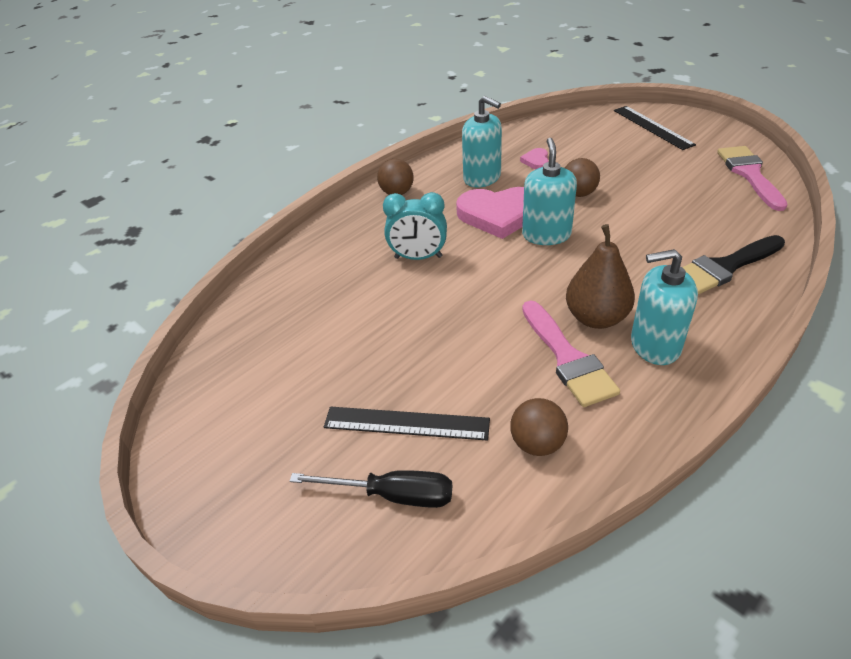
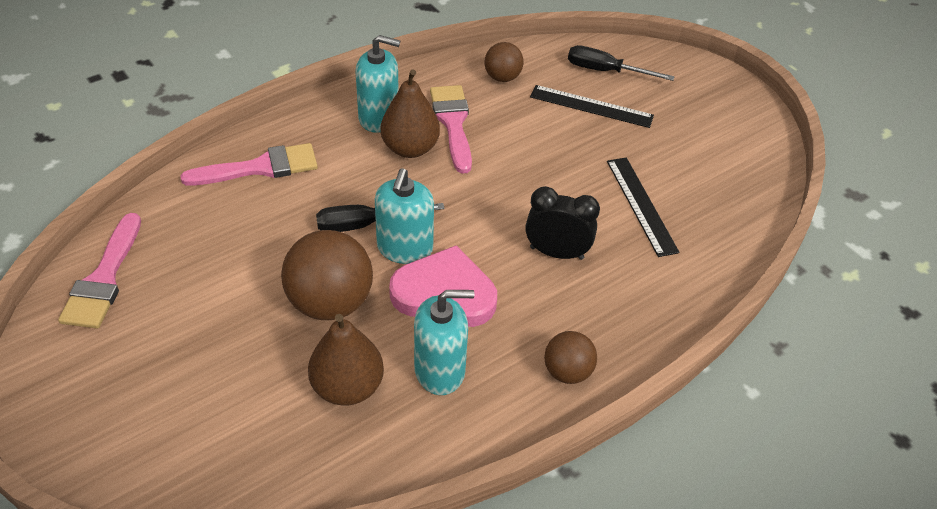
camera: 175 degrees left, 5 degrees up
(418, 257) = (556, 253): turquoise clock -> black clock
(482, 178) = (440, 370): turquoise soap dispenser -> turquoise soap dispenser turned 120 degrees clockwise
(536, 161) = (347, 387): pink heart -> brown pear
(578, 193) = (330, 303): brown ball -> brown ball, size x1.78
(591, 244) = (364, 224): none -> black screwdriver
(652, 127) = (122, 421): black ruler -> black ruler (641, 205)
(724, 267) = (260, 168): black brush -> pink brush

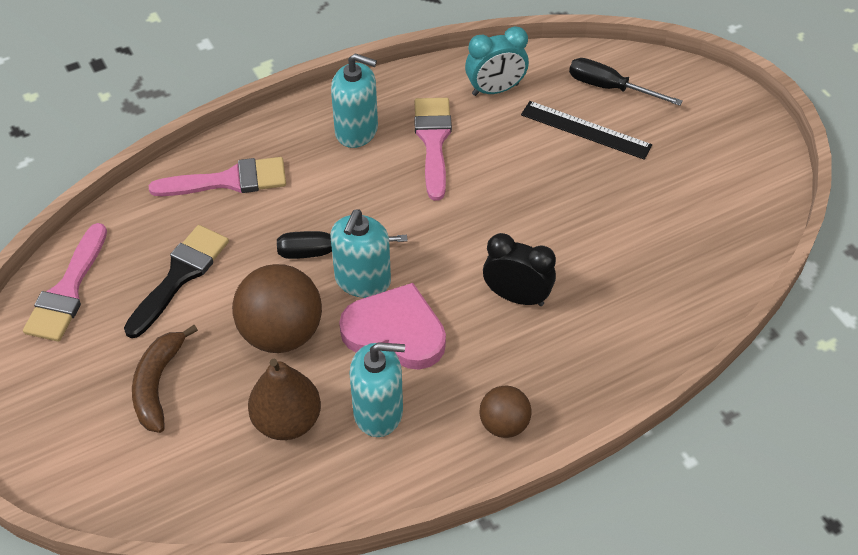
camera: 10 degrees right, 5 degrees up
(207, 362) = (158, 384): none -> brown banana
(220, 257) = (180, 276): none -> black brush
(410, 148) = (384, 168): brown pear -> none
(502, 77) = (495, 89): brown ball -> turquoise clock
(641, 205) = (616, 249): black ruler -> none

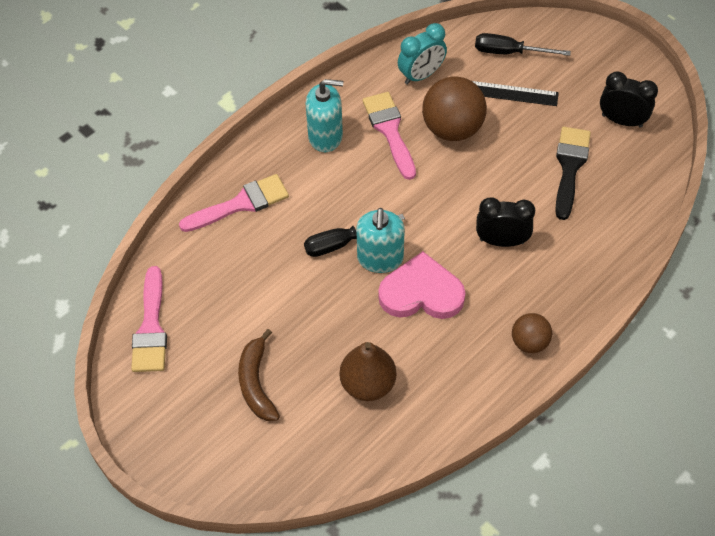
camera: 15 degrees left, 5 degrees up
(180, 276) = (236, 292): black brush -> black brush (570, 167)
(281, 333) = (335, 317): brown ball -> brown ball (452, 128)
(378, 412) = (433, 358): turquoise soap dispenser -> none
(719, 194) = (622, 121): none -> black clock

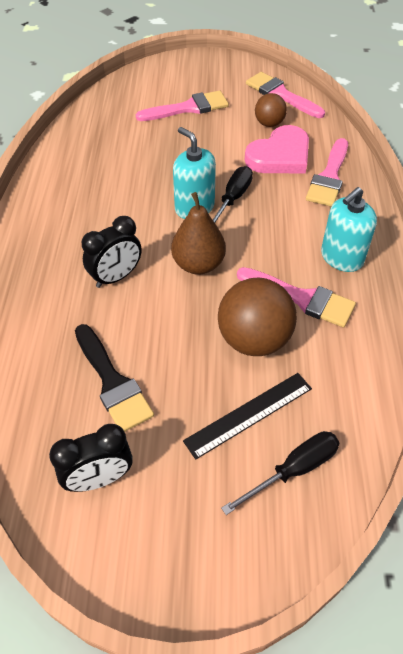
camera: 135 degrees right, 5 degrees down
(256, 383) = (188, 108): brown banana -> pink brush
(368, 384) = (122, 143): brown pear -> brown pear (198, 264)
(421, 75) = (341, 370): turquoise clock -> none
(421, 292) = (142, 206): pink heart -> pink heart (280, 156)
(529, 342) = (32, 226): brown ball -> brown ball (269, 123)

